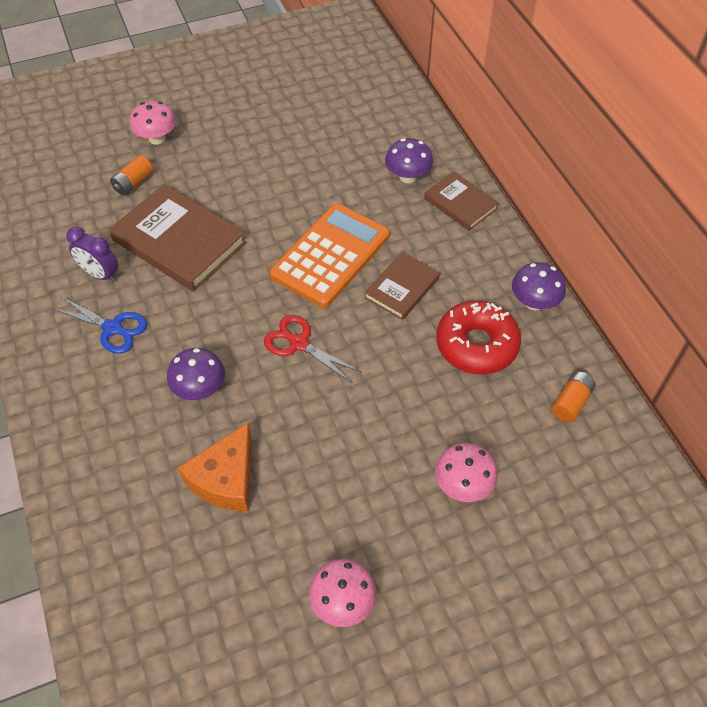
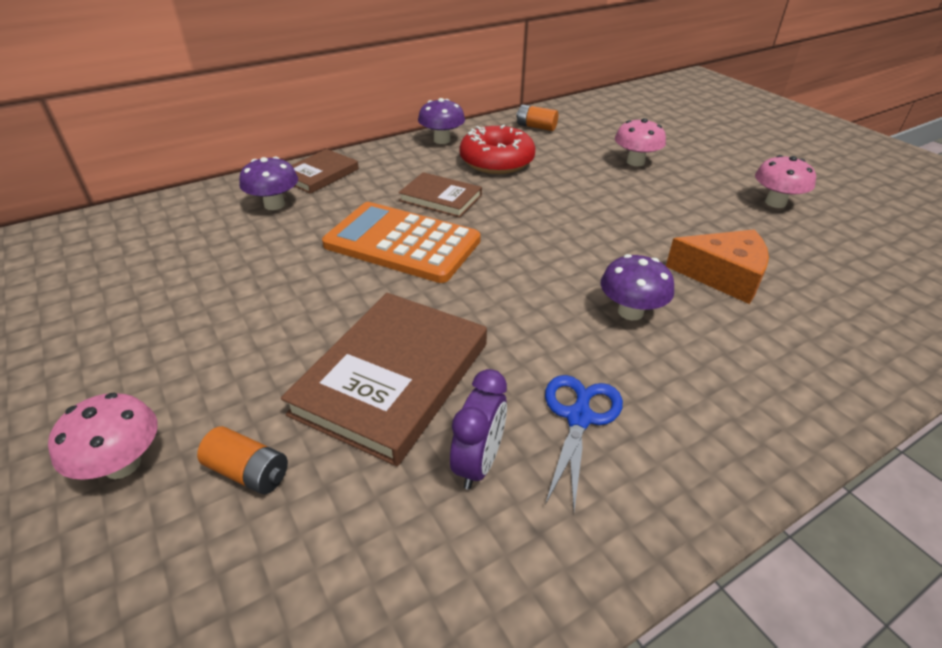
camera: 100 degrees left, 15 degrees down
(299, 343) = (535, 250): red scissors -> none

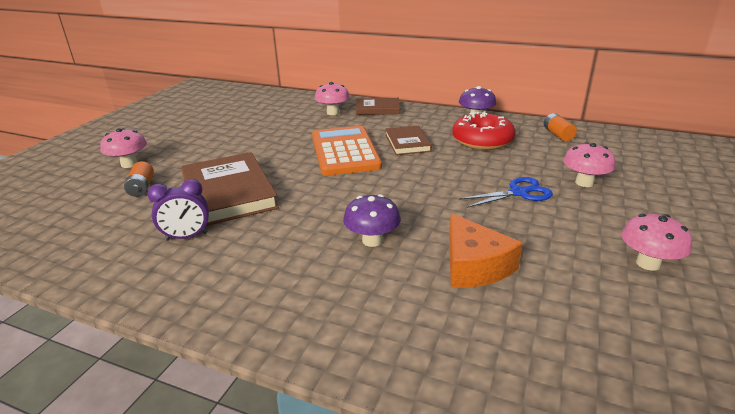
camera: 55 degrees right, 10 degrees down
(274, 205) = (333, 113): purple mushroom -> pink mushroom
(392, 378) = (229, 192): brown book -> brown book turned 75 degrees clockwise
(579, 418) = (247, 254): blue scissors -> blue scissors (519, 193)

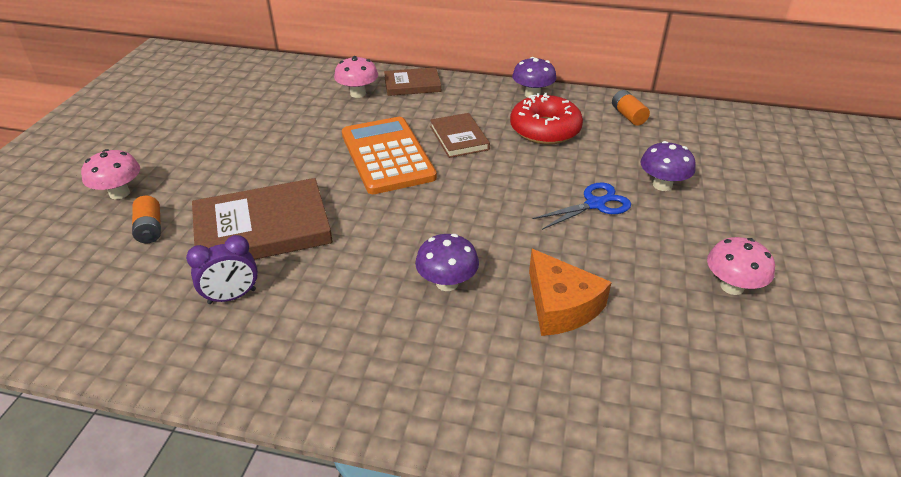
camera: 10 degrees left, 10 degrees up
(229, 192) = (262, 228): brown book -> brown book turned 75 degrees counterclockwise
(584, 183) = (662, 185): pink mushroom -> purple mushroom

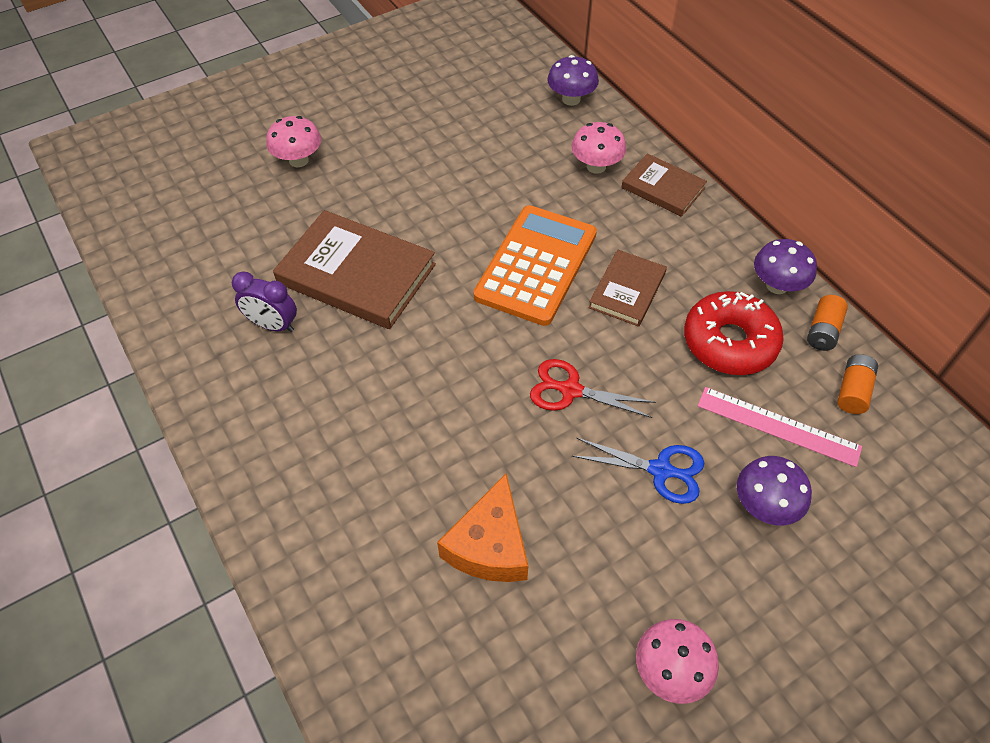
camera: 45 degrees right, 15 degrees up
(150, 229) = (284, 214): orange battery -> orange battery (822, 331)
(447, 283) = (429, 442): purple mushroom -> purple mushroom (571, 99)
(495, 200) = (570, 390): none -> red scissors
(619, 149) = (778, 426): none -> pink ruler

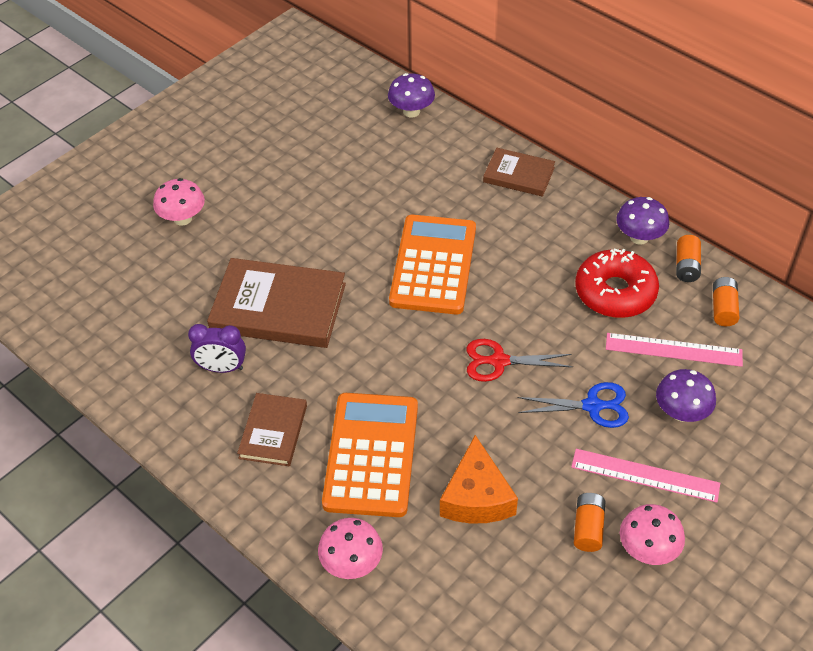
camera: 15 degrees left, 5 degrees down
(391, 463) = (371, 455): none -> orange calculator
(596, 166) = (455, 168): pink mushroom -> pink mushroom (351, 563)
(606, 621) = (588, 528): none -> orange battery
(627, 290) = (517, 269): brown book -> brown book (273, 432)
(696, 573) = (645, 475): none -> pink ruler

